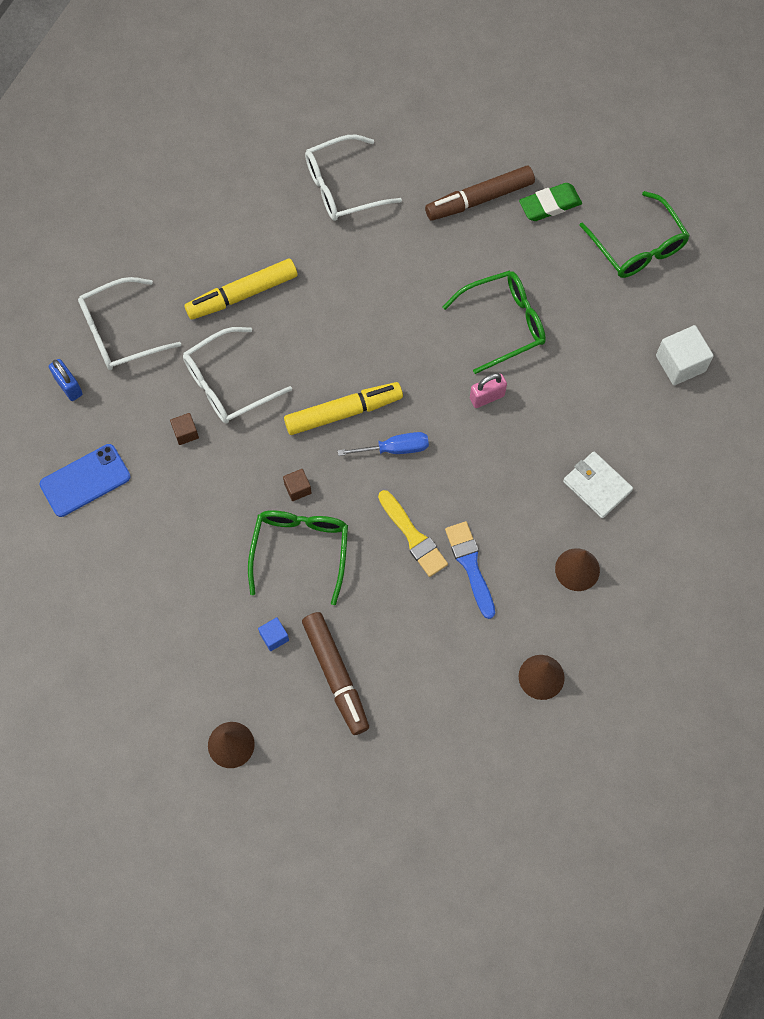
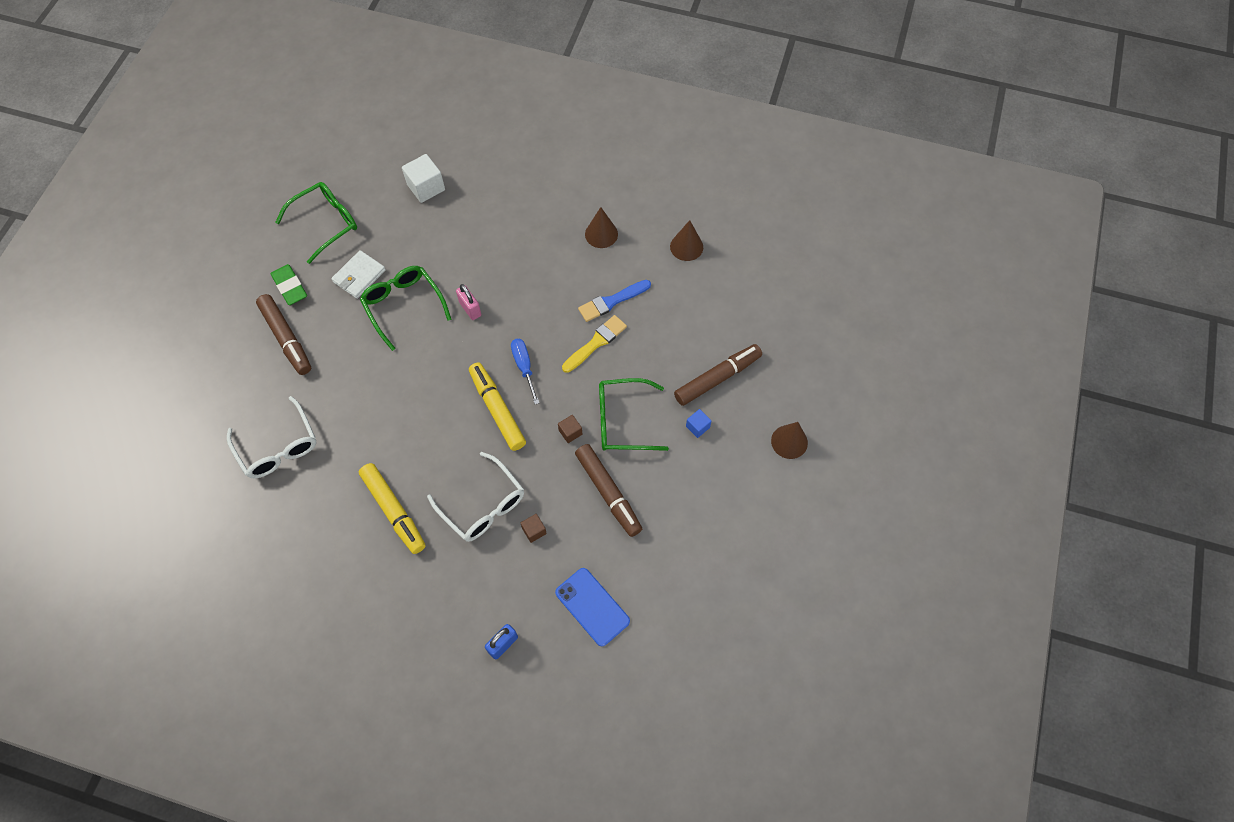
camera: 100 degrees left, 5 degrees down
(120, 332) = (442, 610): white glasses -> none
(212, 518) = (608, 493): none -> brown marker
(597, 486) = (533, 229): white wallet -> white wallet (359, 276)

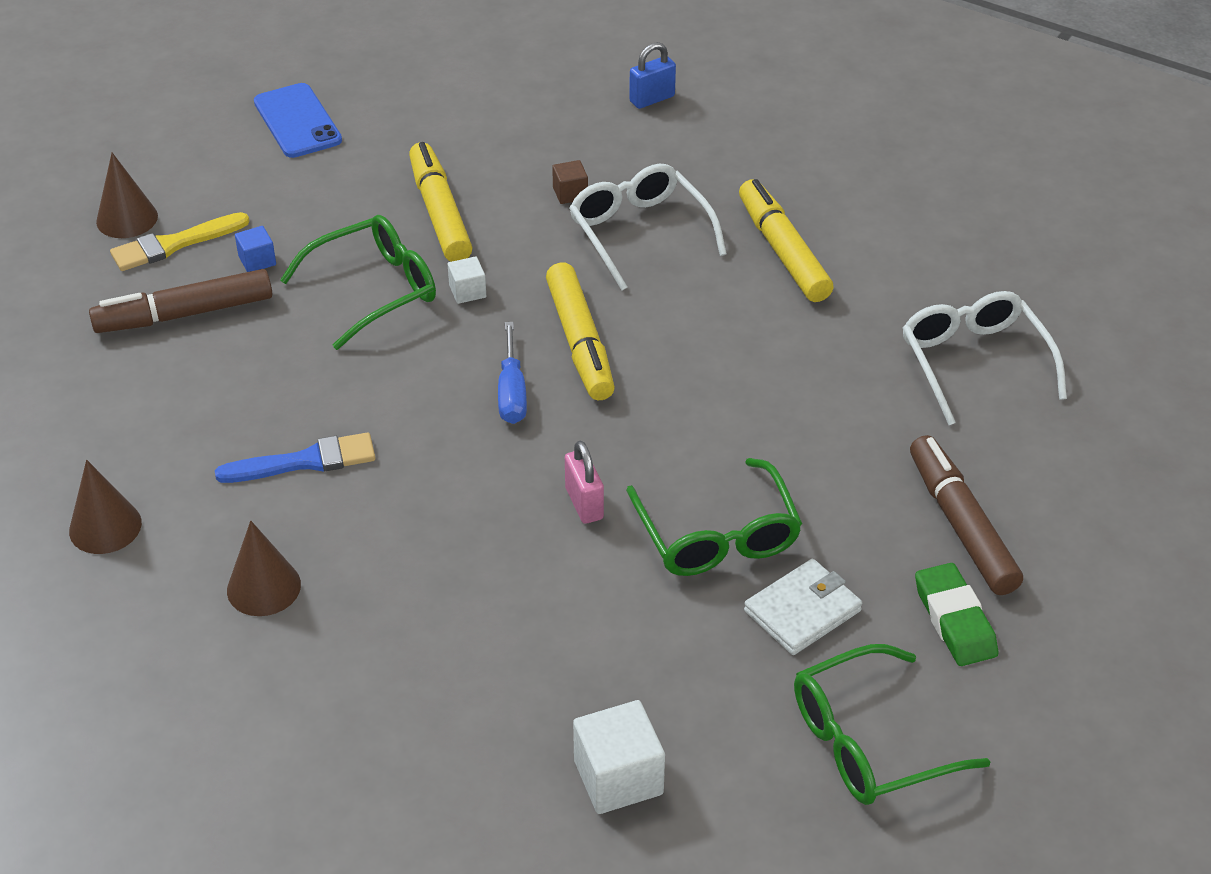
camera: 165 degrees left, 20 degrees down
(570, 432) = (467, 291): brown cube -> white cube
(592, 606) = (516, 110): blue phone -> blue phone (297, 121)
(596, 343) = (367, 403): yellow brush -> yellow brush (174, 244)
(608, 493) = (440, 213): brown marker -> yellow marker
(622, 421) = (374, 290): green glasses -> green glasses turned 45 degrees counterclockwise

